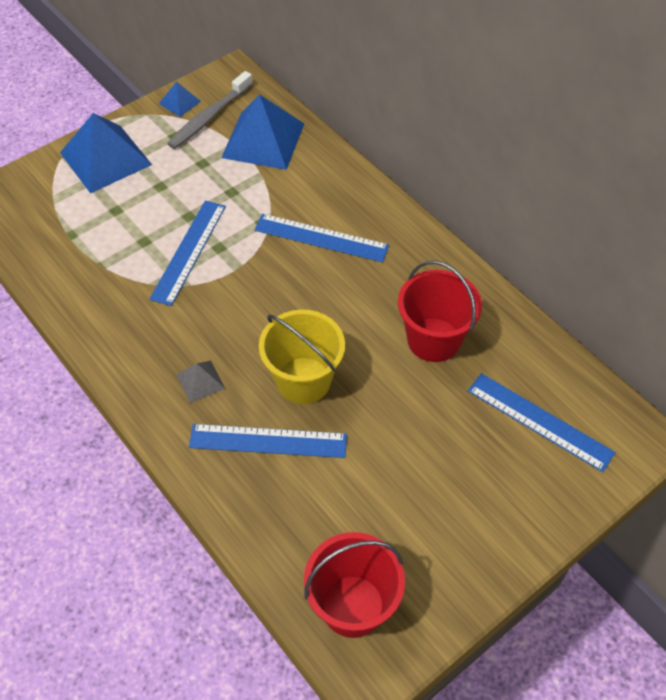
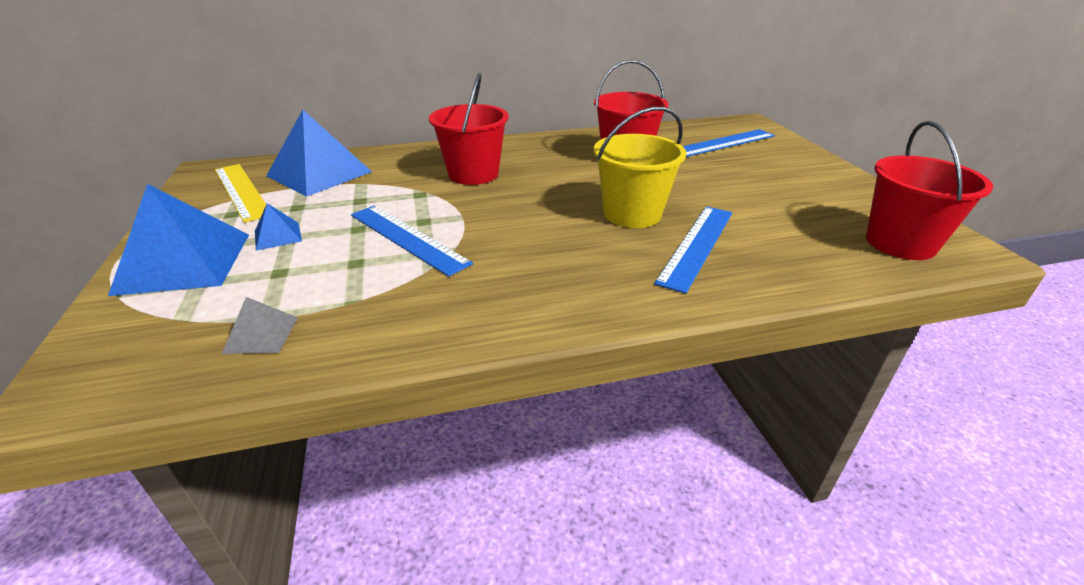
camera: 65 degrees left, 20 degrees down
(179, 102) = (190, 201): blue pyramid -> blue pyramid (278, 236)
(200, 381) = (595, 267): grey pyramid -> grey pyramid (261, 334)
(209, 117) = (242, 191): grey toothbrush -> yellow ruler
(321, 238) = (473, 174): blue ruler -> red bucket

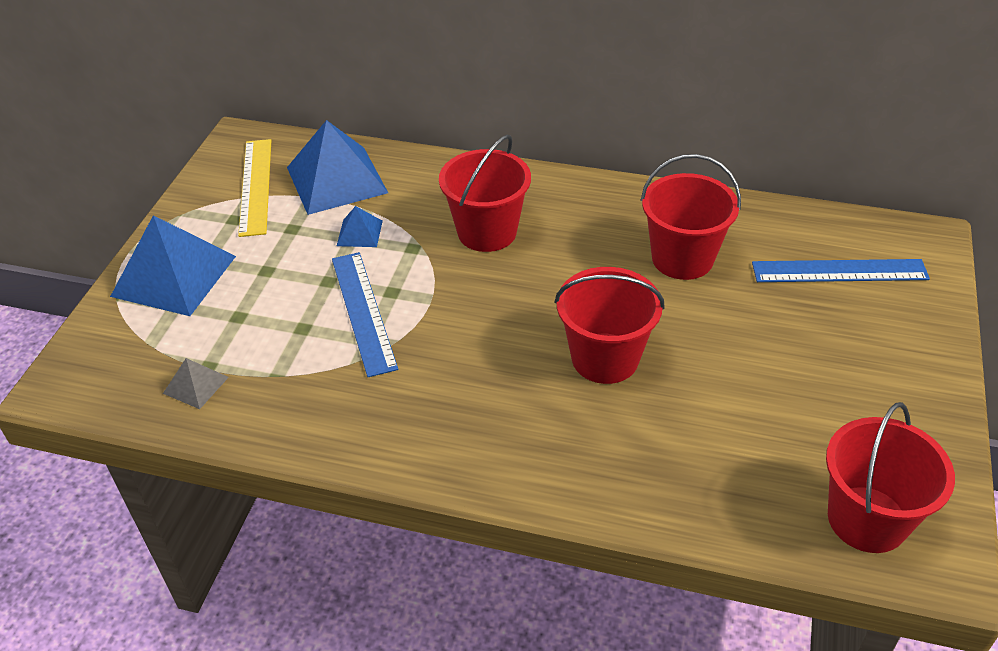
camera: 30 degrees right, 10 degrees up
(278, 236) = (257, 266): blue pyramid -> blue pyramid (359, 233)
(632, 214) = (605, 358): yellow bucket -> red bucket
(697, 245) = (631, 430): blue ruler -> none

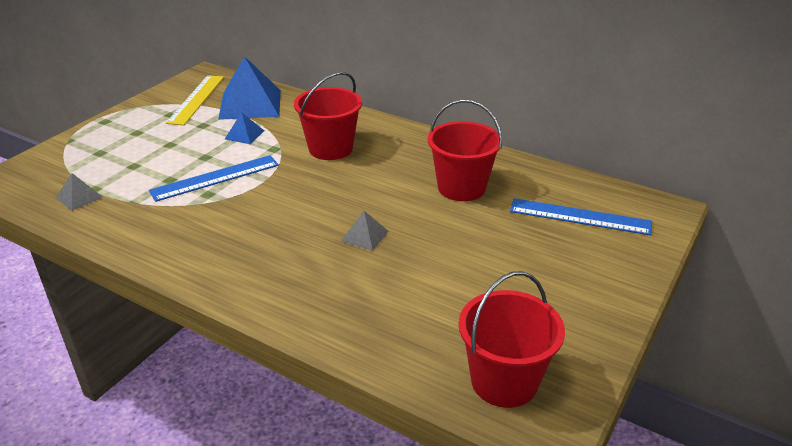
camera: 15 degrees right, 10 degrees down
(174, 276) = (110, 137): blue pyramid -> none
(363, 312) = (215, 178): blue ruler -> blue ruler turned 60 degrees clockwise
(605, 358) = (364, 236): red bucket -> grey pyramid

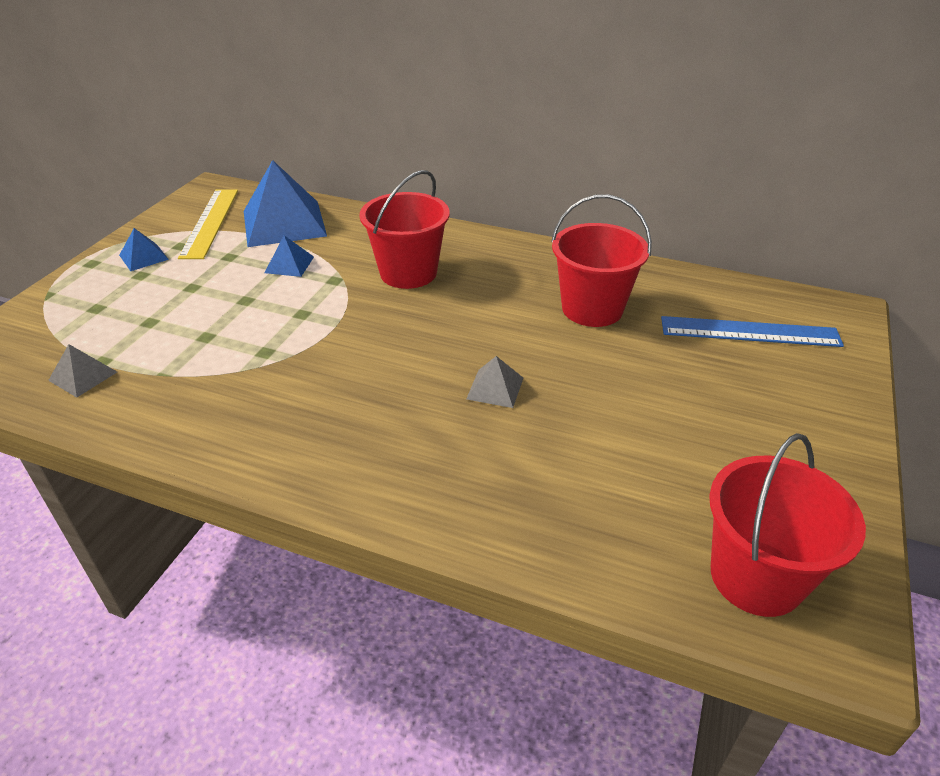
camera: 10 degrees left, 5 degrees up
(142, 120) = (144, 257): none -> blue pyramid
(215, 178) = (268, 328): blue ruler -> none

